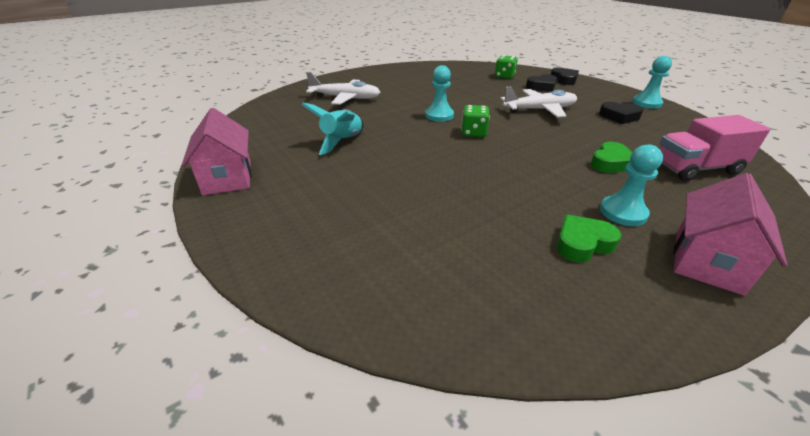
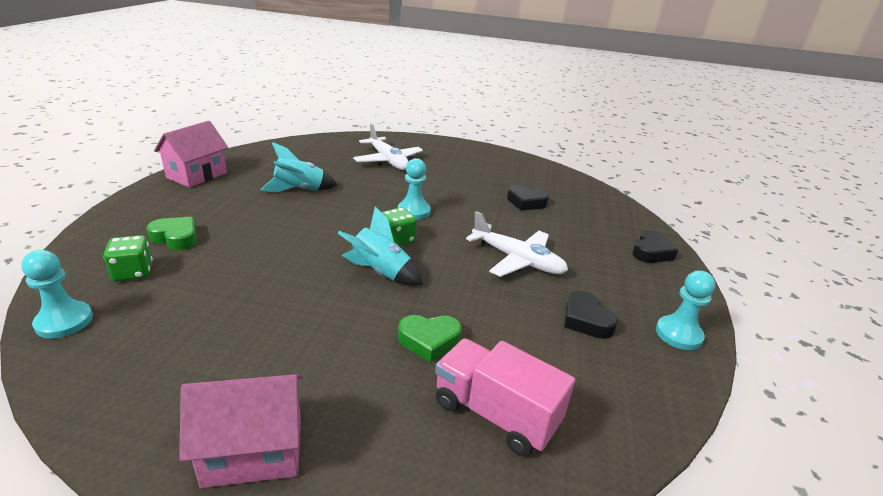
camera: 45 degrees right, 5 degrees down
(504, 76) = (586, 213): green dice -> green dice (133, 272)
(513, 152) = (380, 272): none -> turquoise rocket
(542, 87) = (596, 243): black heart -> black heart (526, 202)
(582, 243) = (226, 358): green heart -> green heart (176, 237)
(623, 212) = (312, 372): turquoise pawn -> turquoise pawn (64, 321)

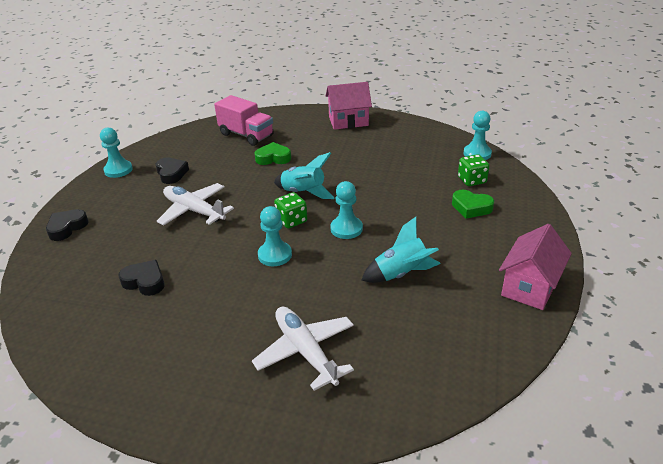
camera: 175 degrees left, 5 degrees up
(336, 227) = (346, 229): none -> turquoise pawn

